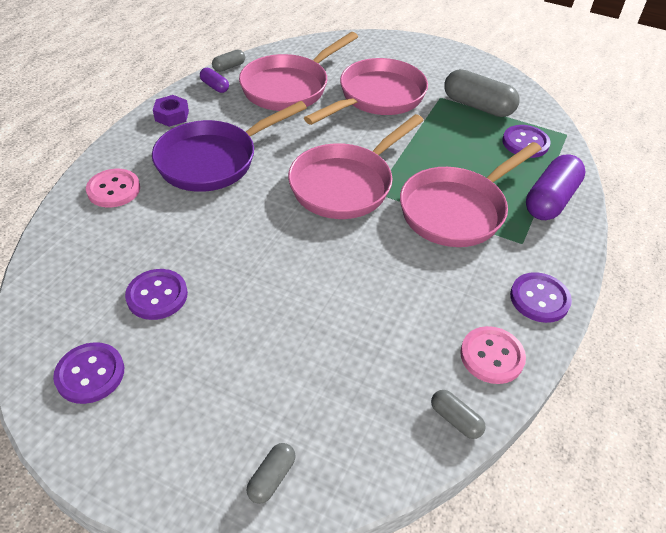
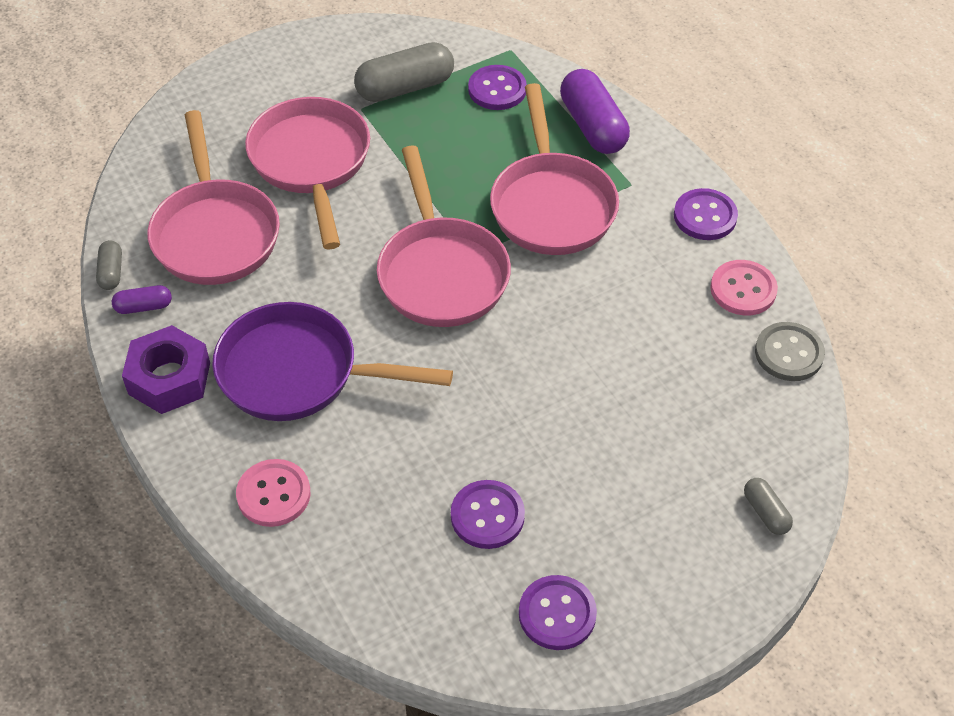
camera: 55 degrees left, 5 degrees up
(172, 116) = (169, 378): purple nut -> purple nut, size x1.59
(213, 160) = (299, 373): purple pan -> purple pan turned 105 degrees clockwise
(455, 419) = (789, 353): grey capsule -> grey button

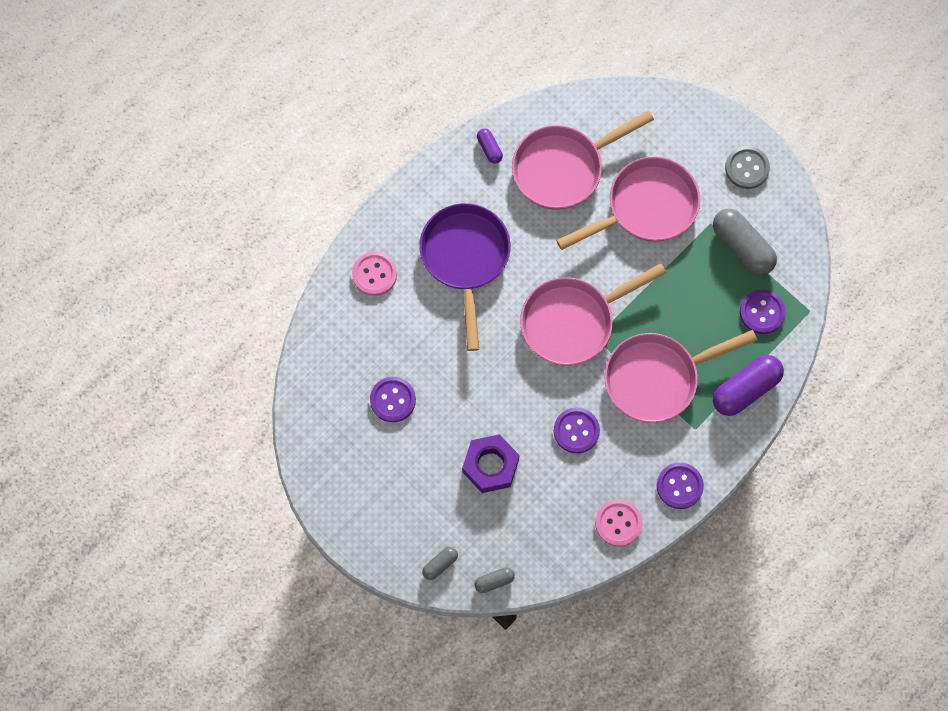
camera: 75 degrees right, 20 degrees up
(111, 272) = (511, 118): grey capsule -> grey capsule (494, 581)
(169, 378) = (439, 185): purple nut -> purple nut (490, 466)
(557, 614) = (338, 455): purple button -> purple button (576, 431)
(789, 353) = (570, 562): grey button -> grey button (747, 168)

